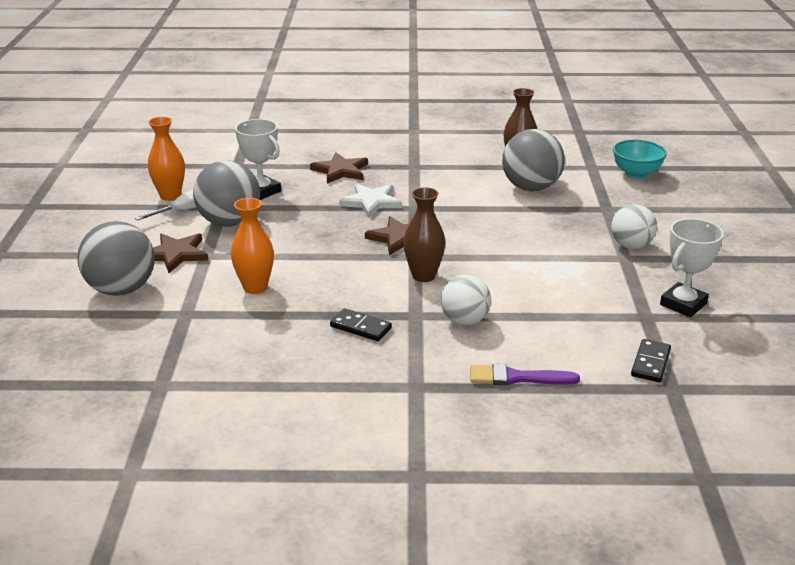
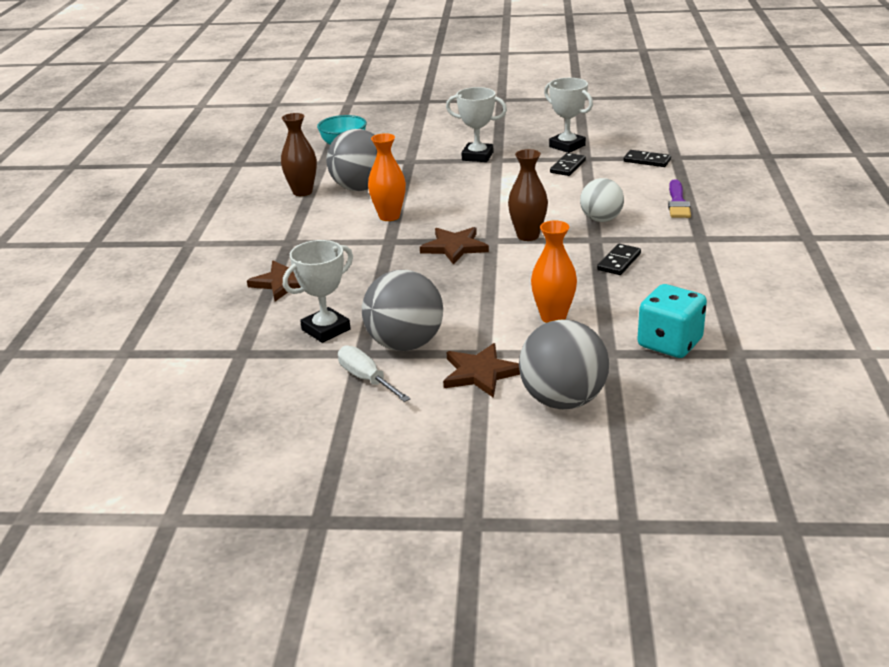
camera: 85 degrees left, 0 degrees up
(170, 196) = (320, 395): orange vase -> orange vase (389, 216)
(190, 347) = (669, 343): none -> turquoise dice
(371, 202) = (371, 263): white star -> none
(615, 303) = (568, 166): none -> black domino
(631, 246) = (477, 156): white ball -> white trophy

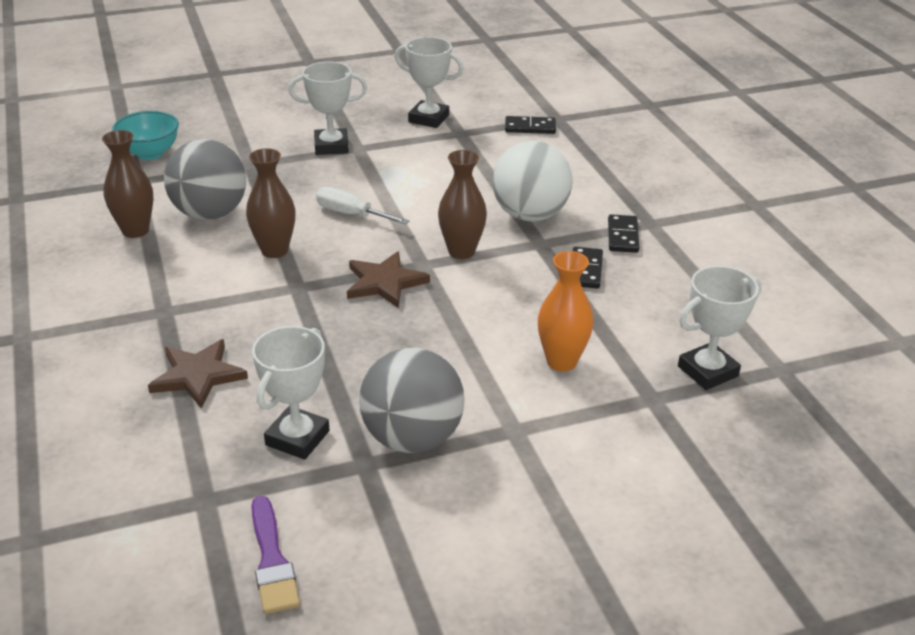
camera: 25 degrees left, 5 degrees up
(367, 379) = (397, 502): white screwdriver -> white screwdriver (351, 214)
(389, 216) = (274, 250): orange vase -> brown vase
(480, 373) = (528, 460): brown star -> none
(563, 400) = (645, 477): grey ball -> none
(568, 166) = (447, 147): black domino -> black domino (623, 236)
(601, 219) = (530, 215): white ball -> white ball, size x1.53
(669, 343) = (707, 371): turquoise dice -> white trophy
(678, 202) = (598, 179): purple brush -> purple brush (272, 560)

